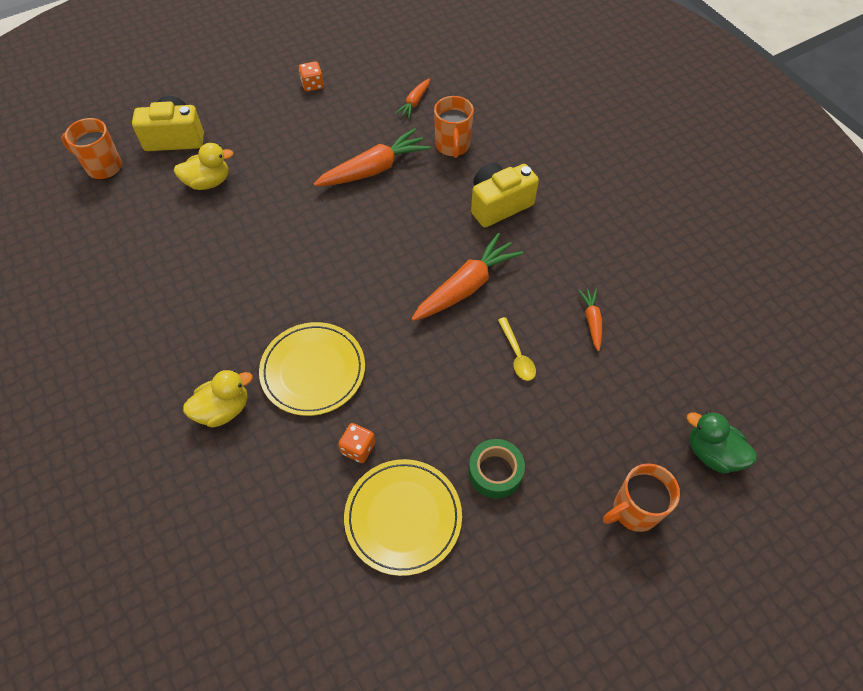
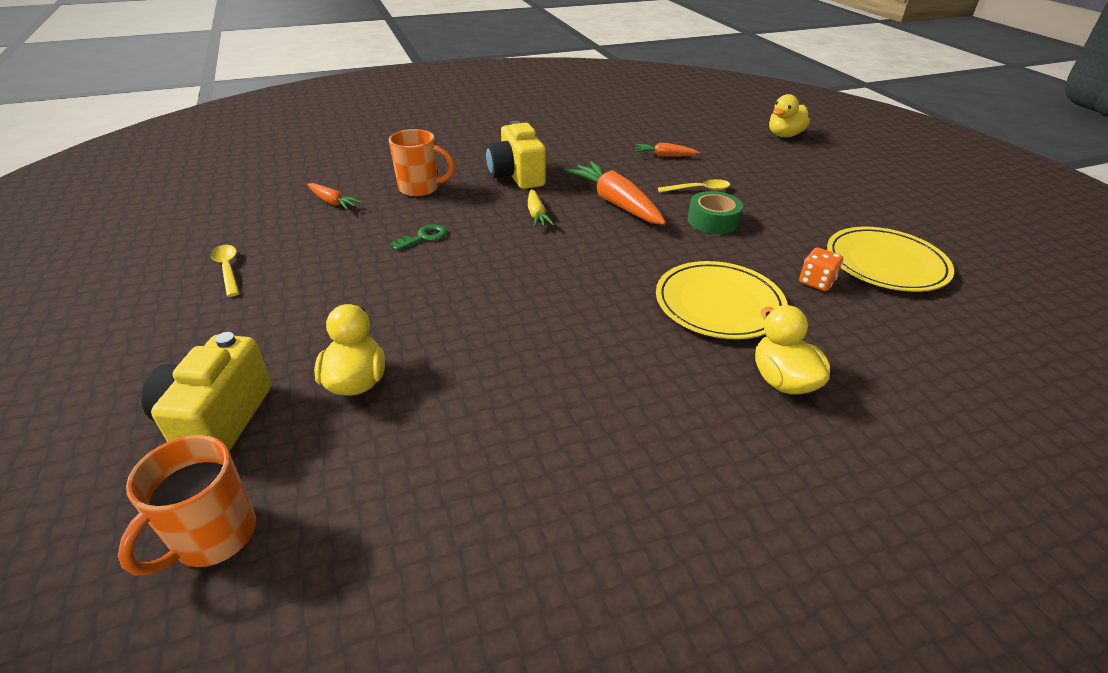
camera: 80 degrees left, 20 degrees down
(312, 85) = (228, 269): orange dice -> yellow spoon
(374, 169) = (423, 237): orange carrot -> green key
(428, 232) = (537, 215): none -> yellow carrot
(495, 472) = (823, 214): green tape -> green tape (713, 221)
(634, 510) = (840, 166): orange mug -> none
(712, 453) = (784, 135): green duck -> yellow duck

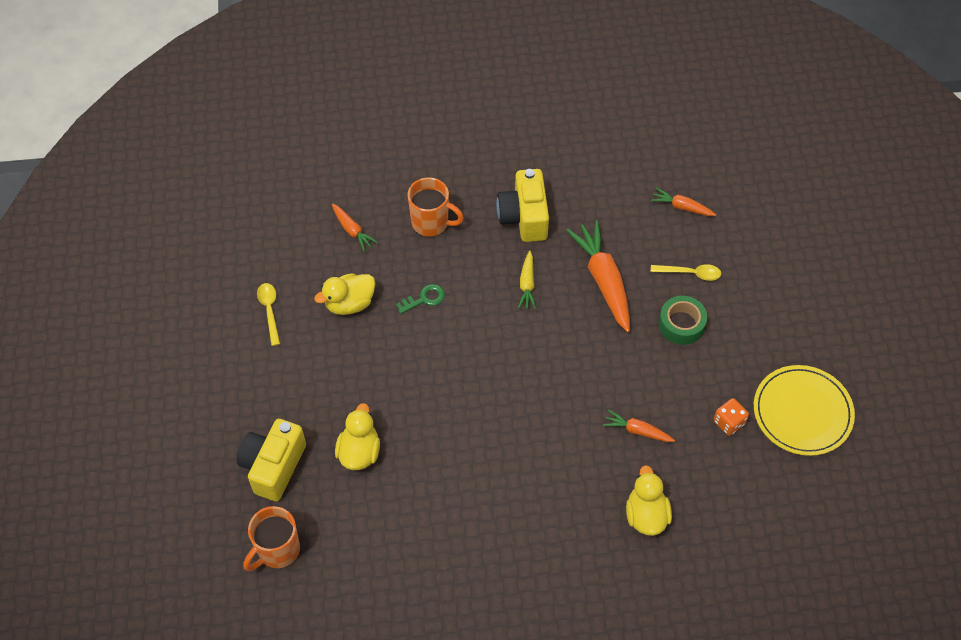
camera: 15 degrees right, 20 degrees up
(719, 304) = (637, 431): yellow plate -> orange carrot
(784, 135) = (830, 188): yellow duck -> yellow duck (349, 303)

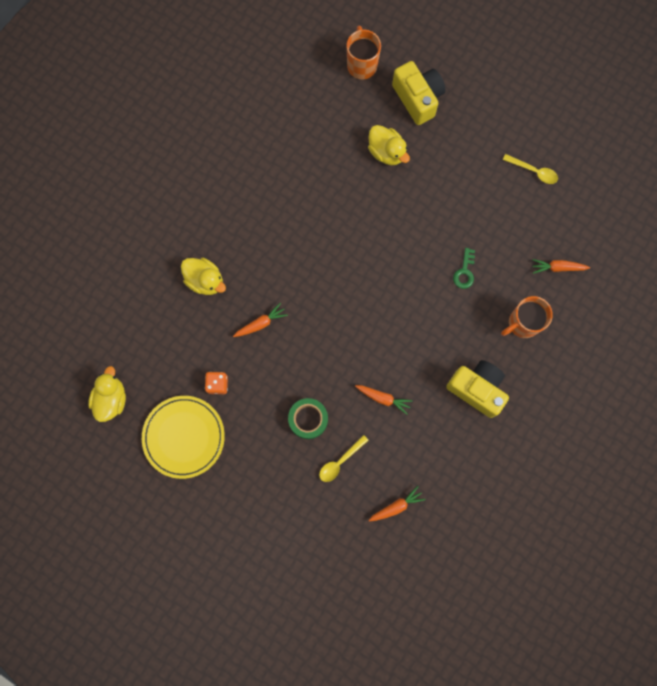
camera: 130 degrees right, 20 degrees up
(349, 303) = (499, 223): yellow duck -> yellow duck (111, 399)
(527, 284) = (421, 346): yellow carrot -> none
(603, 280) = (383, 398): orange carrot -> orange carrot, size x0.52

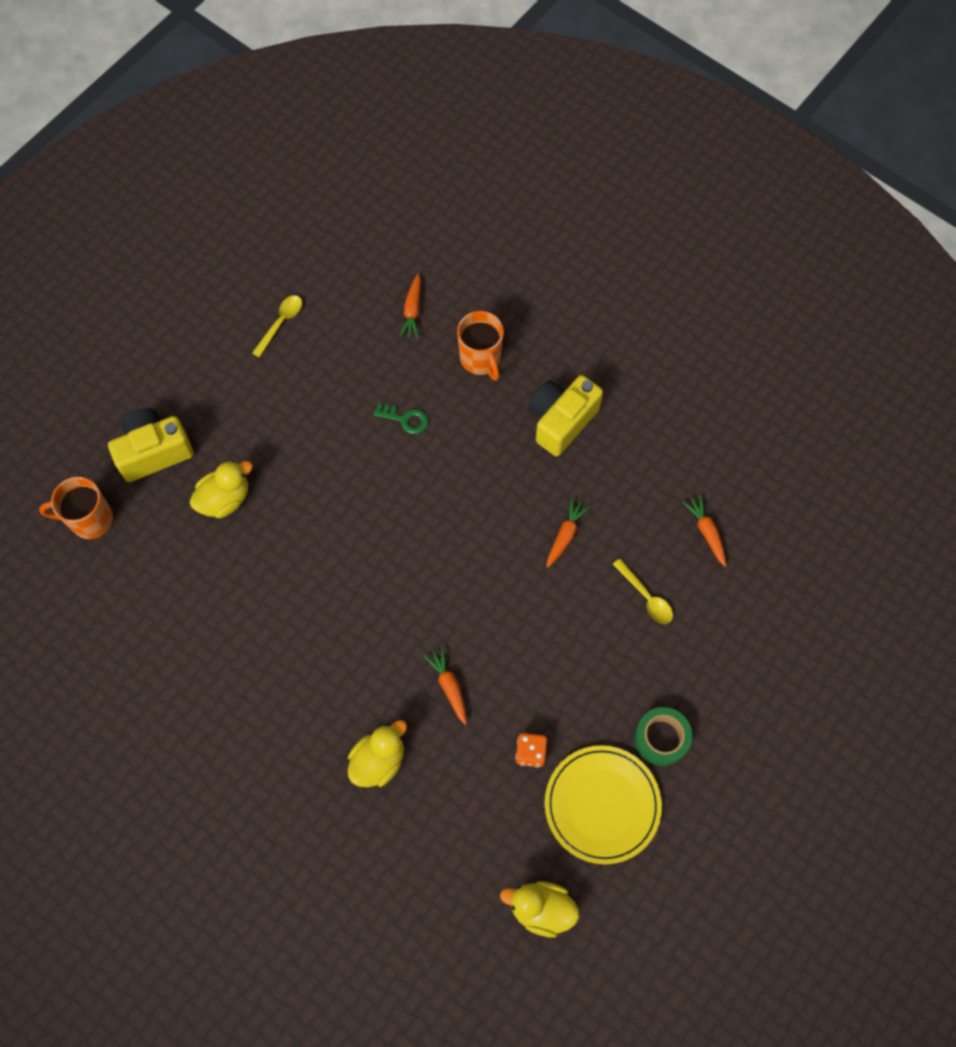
camera: 85 degrees left, 10 degrees down
(308, 419) = (587, 633): green tape -> green tape (661, 738)

